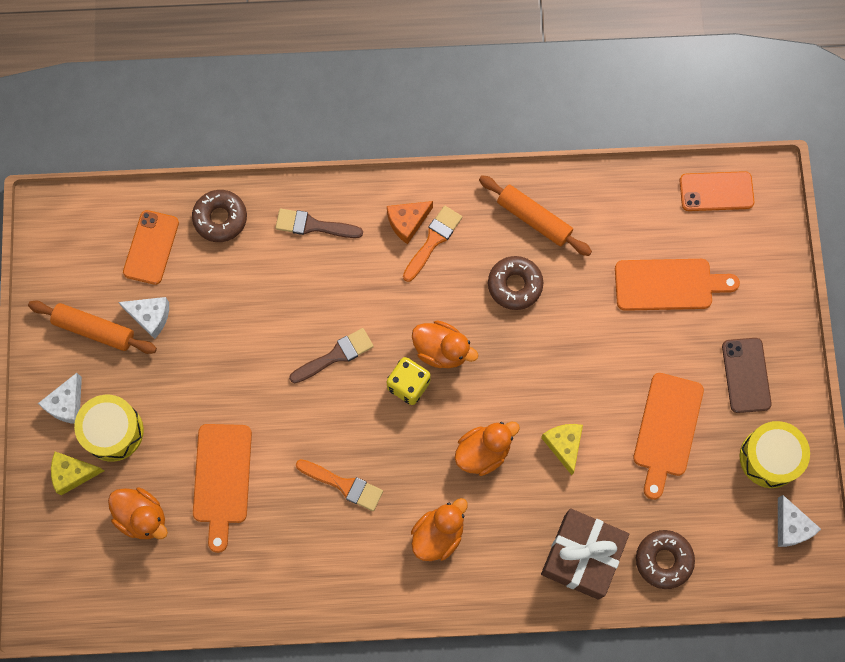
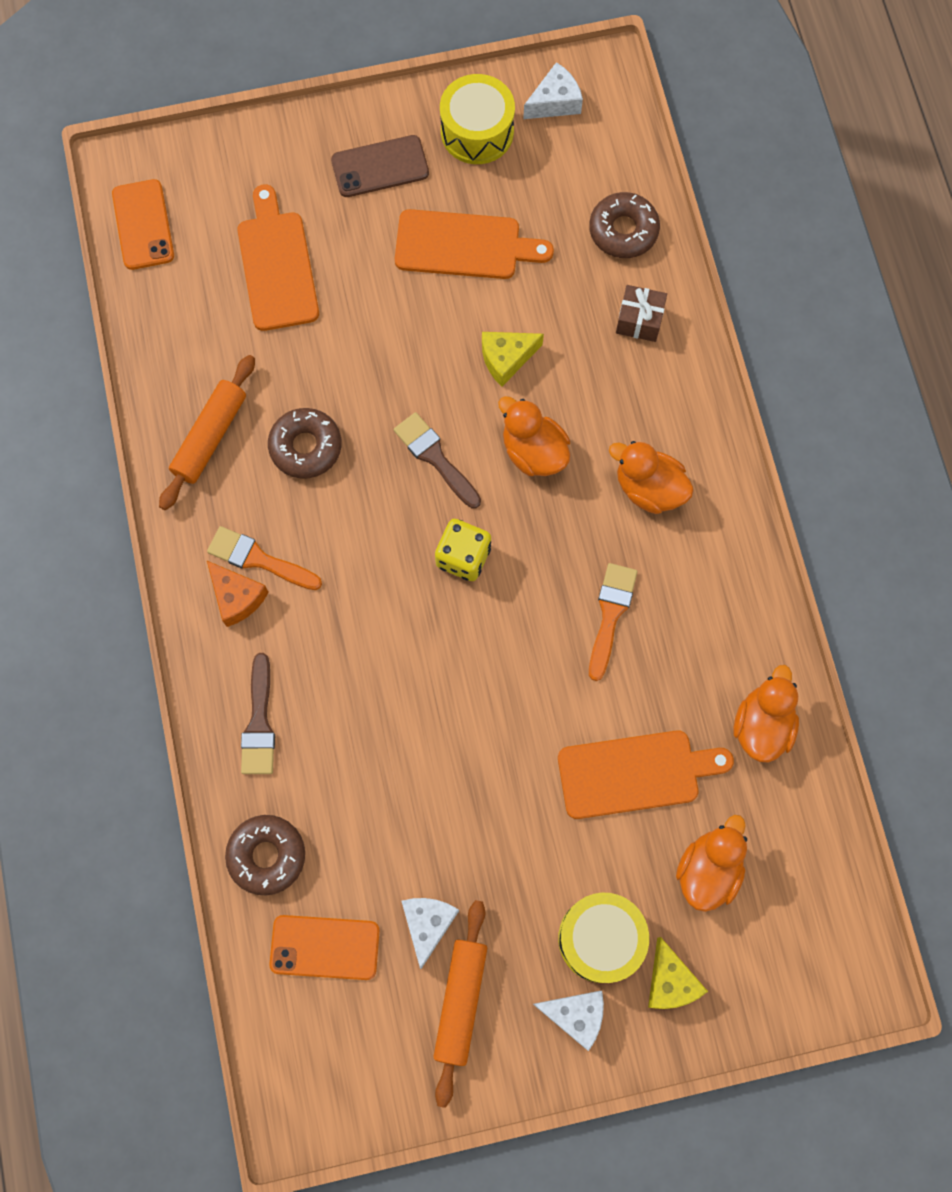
camera: 100 degrees left, 0 degrees up
(335, 355) = (440, 657): brown brush -> brown brush (435, 457)
(441, 350) = (409, 523): orange duck -> orange duck (762, 725)
(581, 556) = (639, 320): brown gift -> brown gift, size x0.51

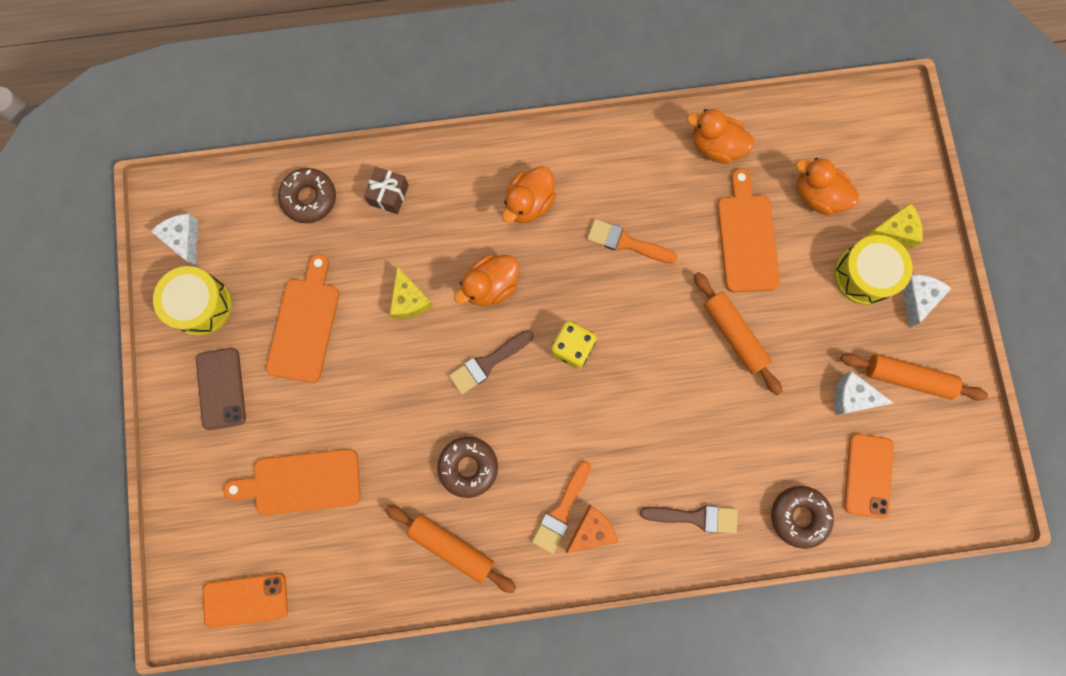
camera: 85 degrees left, 5 degrees up
(499, 761) = (734, 334): none -> orange rolling pin

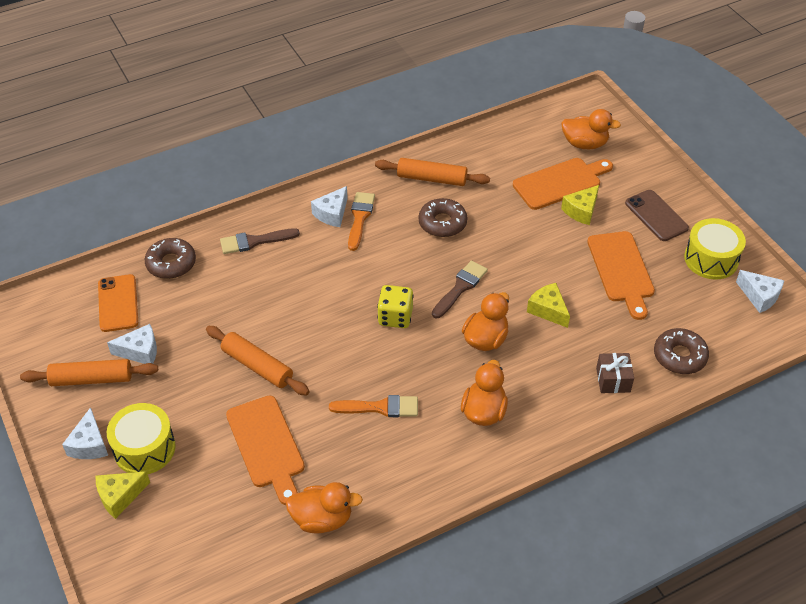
camera: 160 degrees right, 30 degrees down
(245, 599) = (557, 119): orange phone -> none
(301, 427) = (581, 211): none -> yellow cheese
(591, 530) = (332, 213): orange cheese -> white cheese
(817, 196) = (205, 505): orange duck -> orange duck (585, 144)

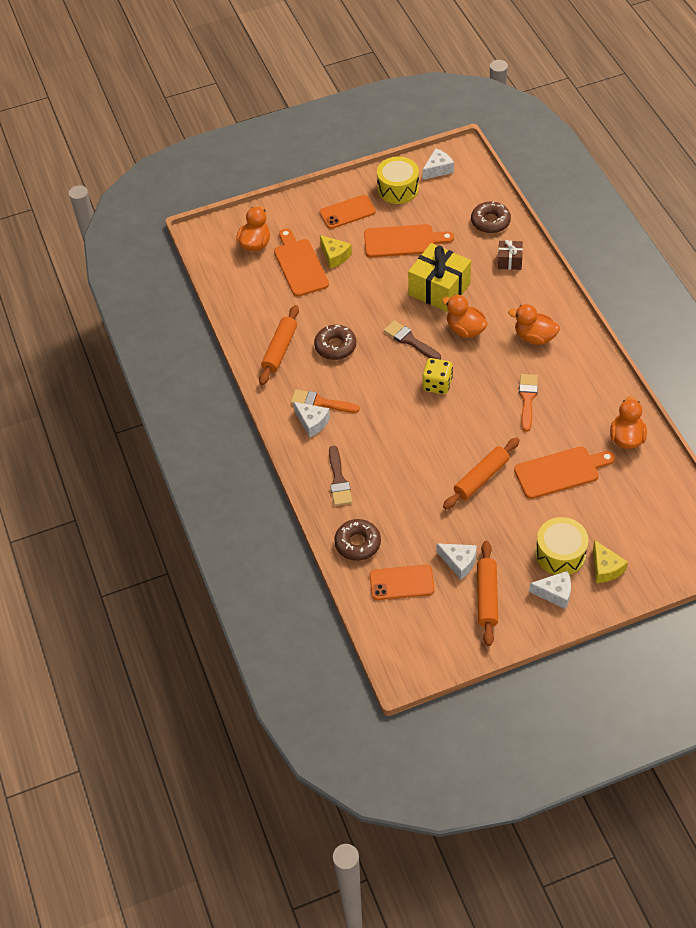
camera: 80 degrees left, 5 degrees up
(140, 351) = (459, 562): white cheese -> white cheese turned 120 degrees clockwise
(548, 310) = (439, 289): yellow cheese -> yellow gift
(656, 216) = (347, 212): brown phone -> orange phone

